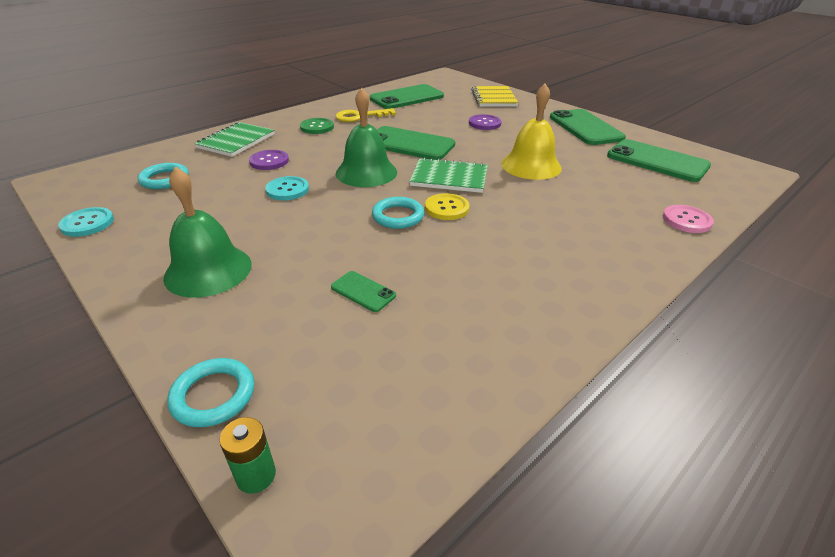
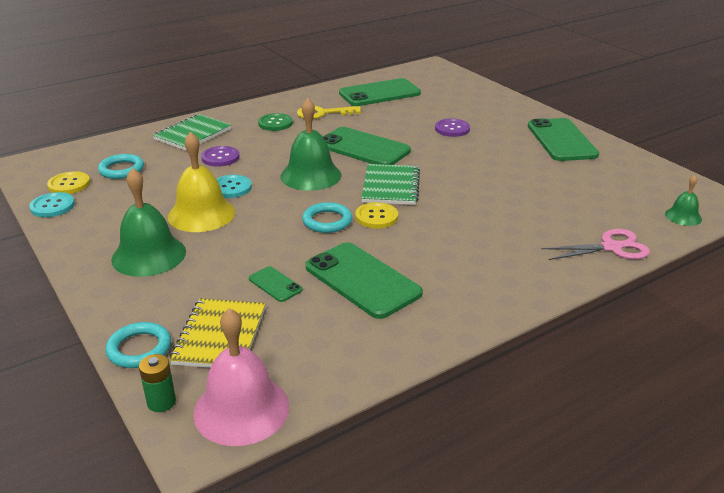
camera: 10 degrees right, 5 degrees down
(106, 198) = (69, 184): none -> yellow button
(367, 471) = (241, 409): none -> pink bell
(449, 177) = (391, 186): green notebook -> green notebook turned 75 degrees clockwise
(493, 98) = (475, 99): yellow notebook -> yellow notebook (220, 336)
(531, 165) = (480, 179): yellow bell -> yellow bell (201, 214)
(657, 161) = (620, 183): green phone -> green phone (362, 280)
(686, 220) = (612, 247): pink button -> pink scissors
(730, 186) = (683, 216): none -> green bell

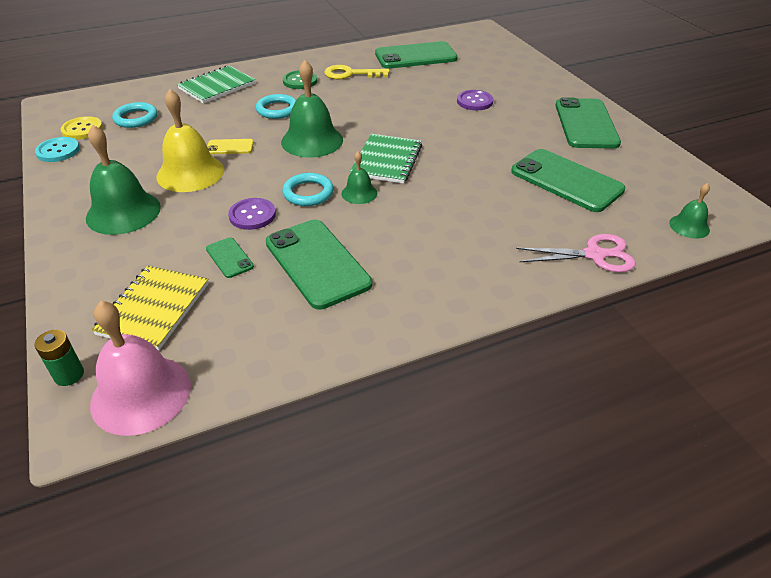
camera: 10 degrees right, 10 degrees up
(139, 349) = (73, 313): turquoise ring -> turquoise ring (277, 109)
(220, 157) = (233, 113): purple button -> purple button (252, 215)
(231, 188) = (230, 147): turquoise button -> yellow phone
(363, 148) = (376, 115): green phone -> green phone (566, 181)
(376, 217) = (359, 193): yellow button -> green bell

